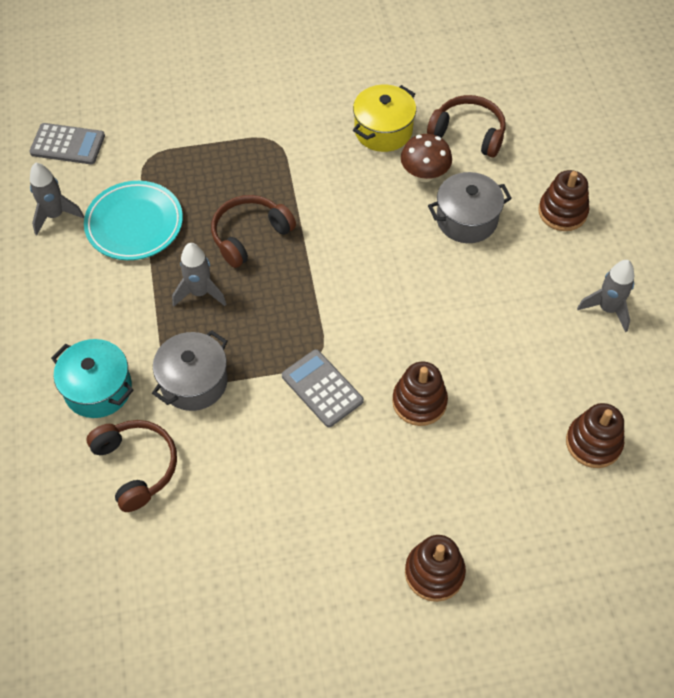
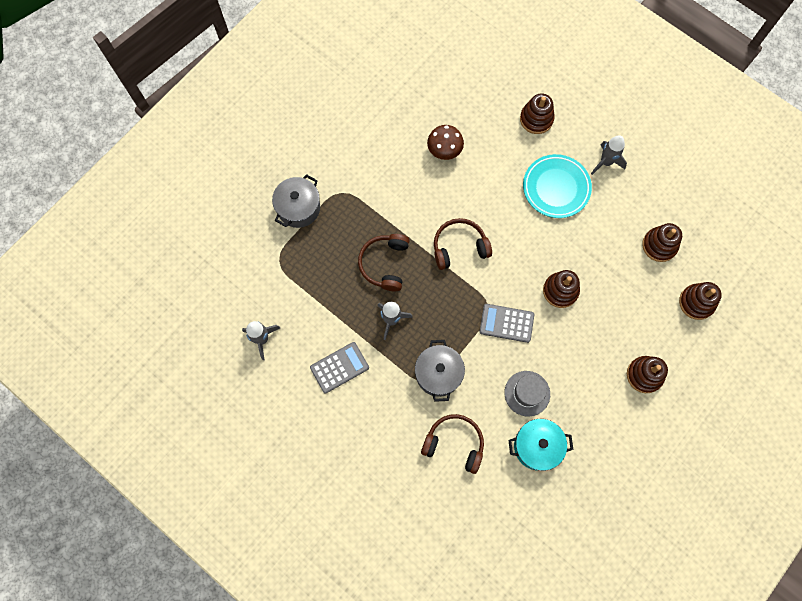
camera: 40 degrees left, 15 degrees up
(67, 144) = (221, 288): grey calculator -> grey calculator (339, 367)
(98, 389) = (392, 419): turquoise pot -> turquoise pot (537, 446)
(134, 224) = (314, 308): turquoise plate -> turquoise plate (556, 188)
(271, 479) = (527, 393): none -> grey hat
(383, 130) = (396, 138): yellow pot -> none
(466, 219) = (491, 162): grey pot -> grey pot (298, 208)
(468, 133) = (444, 104): brown headphones -> brown headphones (459, 247)
(583, 542) = (696, 302): none -> brown stacking toy

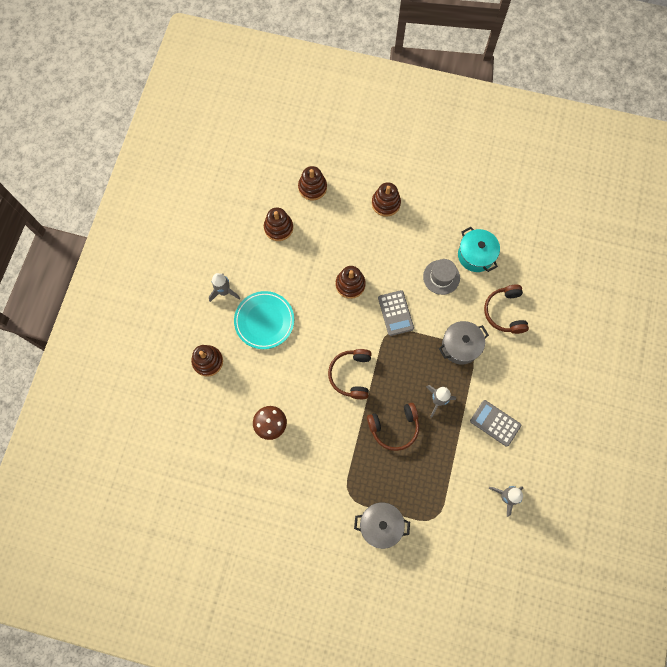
camera: 115 degrees left, 0 degrees up
(459, 247) = (351, 375): brown headphones -> brown headphones turned 45 degrees clockwise

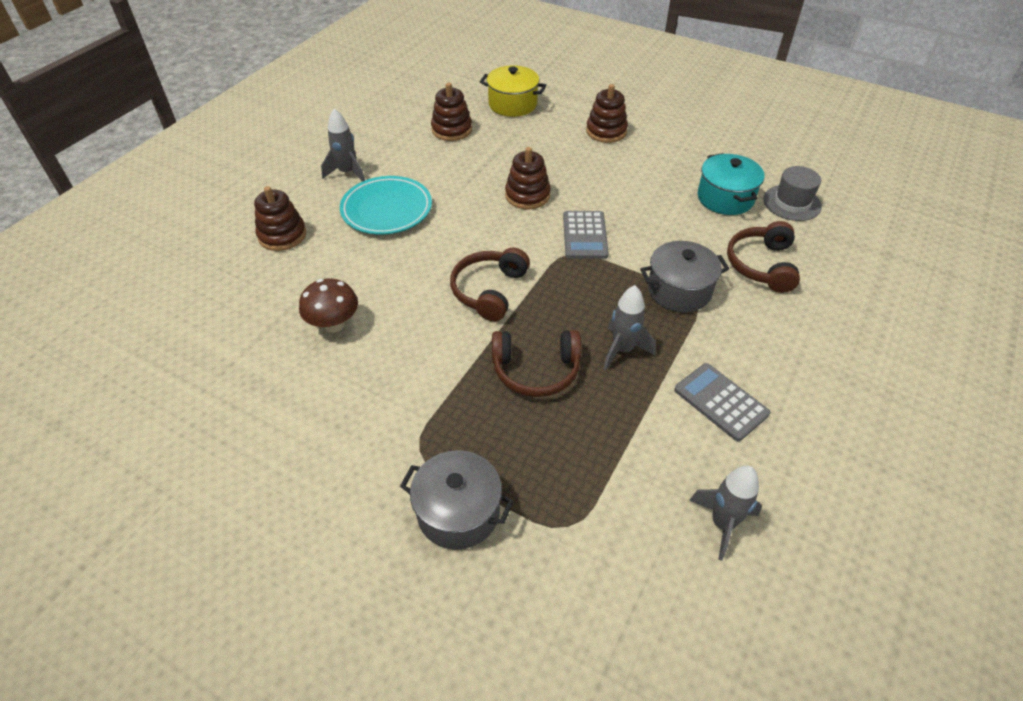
camera: 15 degrees right, 25 degrees down
(312, 187) = (512, 104): brown stacking toy -> yellow pot
(441, 277) = (667, 211): grey hat -> grey hat (792, 203)

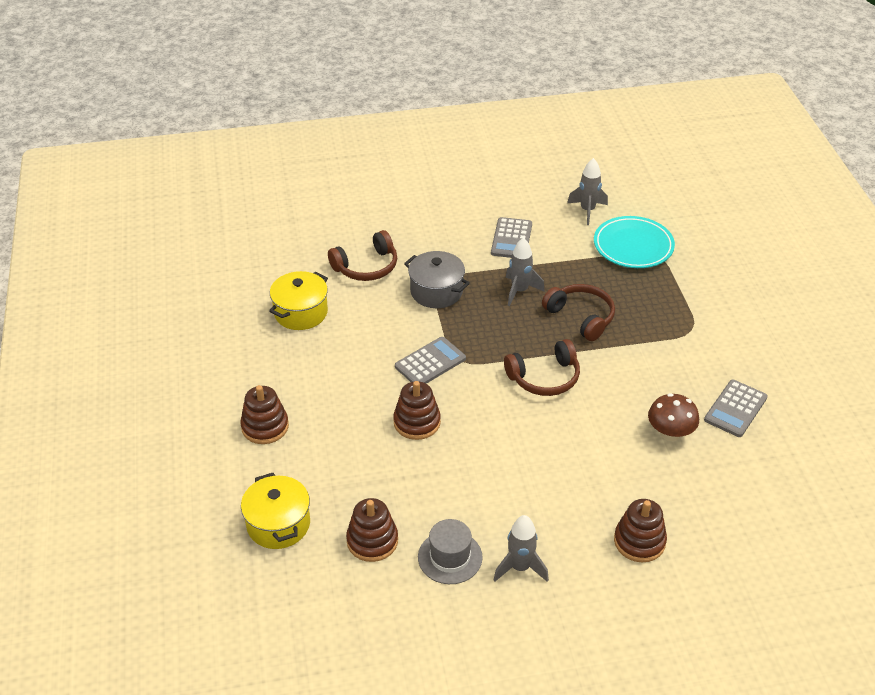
camera: 130 degrees left, 5 degrees down
(294, 393) = (735, 409): none -> grey calculator
(387, 210) = (533, 498): turquoise plate -> turquoise plate (633, 246)
(458, 512) = (700, 293): grey pot -> none
(725, 198) = (301, 312): turquoise pot -> yellow pot
(792, 203) = (271, 278): grey hat -> grey hat (450, 557)

